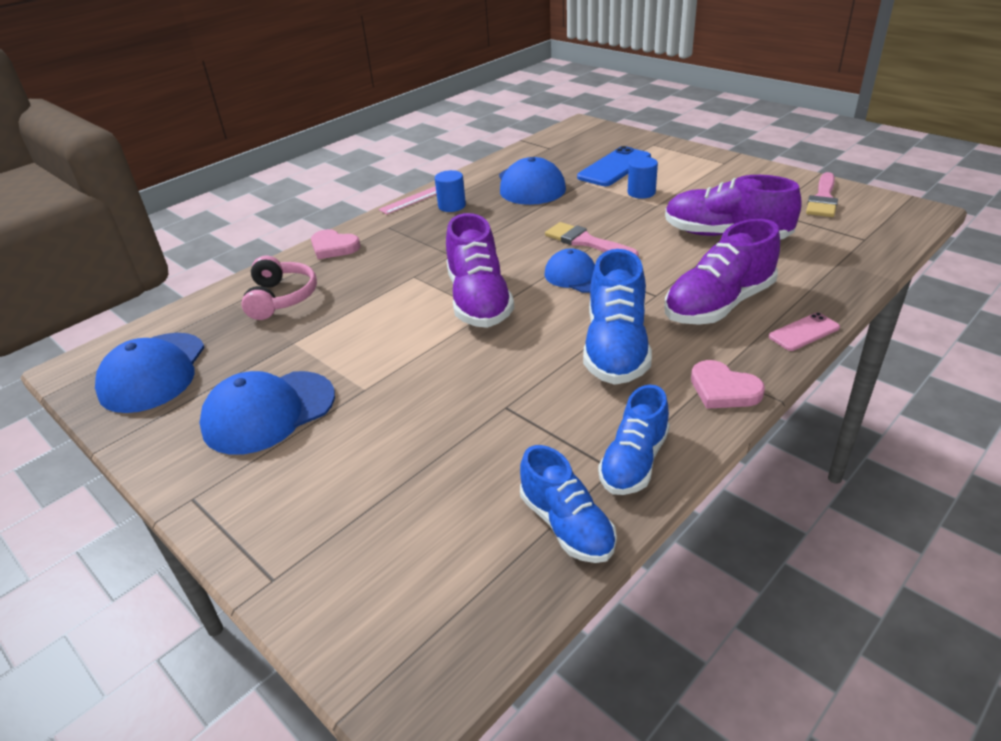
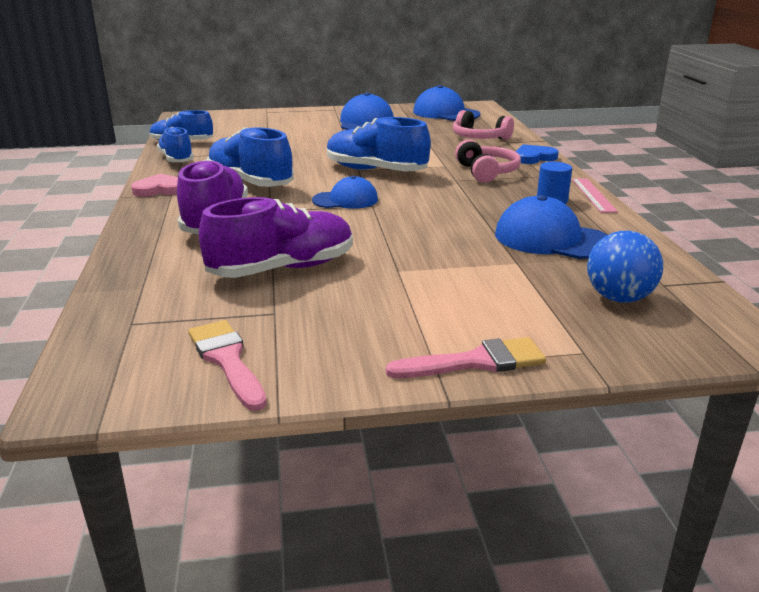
camera: 125 degrees right, 10 degrees down
(333, 247) = (534, 157): pink heart -> blue heart
(410, 250) = (487, 172): none -> pink headphones
(479, 301) = (376, 171): purple shoe -> blue shoe
(585, 151) = (618, 298): none -> blue ball
(586, 242) = (388, 219): pink brush -> pink brush (476, 362)
(614, 167) = (535, 292): blue phone -> none
(641, 192) = (440, 276): blue cylinder -> none
(804, 332) = (132, 228): pink phone -> none

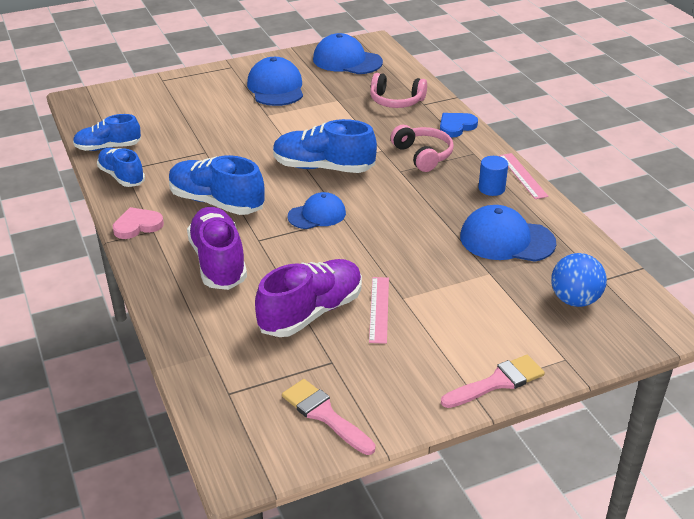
camera: 15 degrees left, 10 degrees up
(363, 276) = (379, 309): none -> pink ruler

